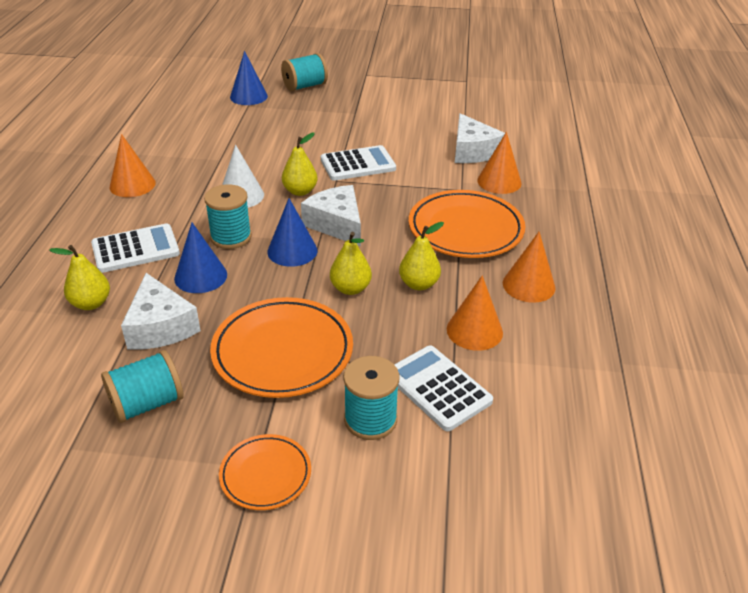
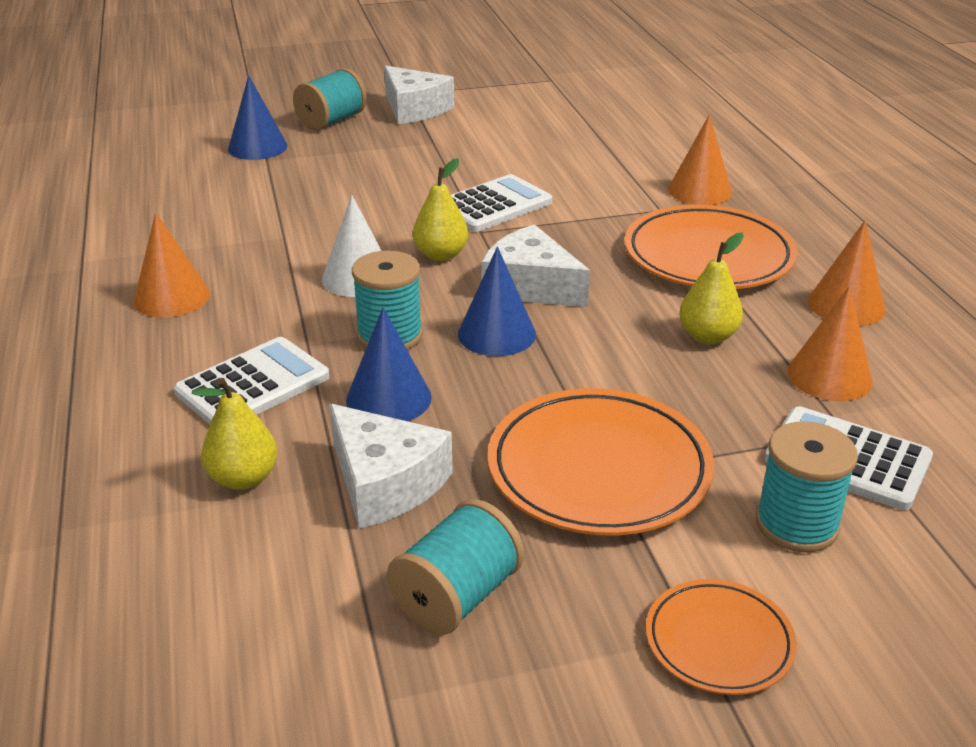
camera: 20 degrees left, 5 degrees down
(350, 288) = (621, 363): yellow pear -> none
(472, 151) = (633, 161): white cheese -> white cheese (414, 109)

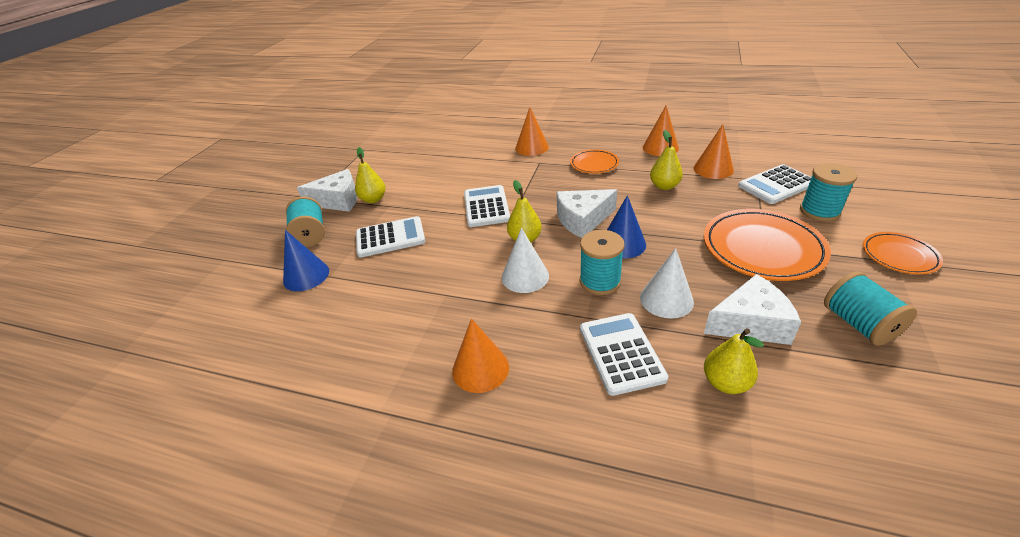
camera: 55 degrees left, 5 degrees up
(366, 167) = (390, 238): none -> white calculator
(389, 398) = (666, 299): blue cone -> white cone
(437, 128) = (373, 199): none -> yellow pear
(708, 256) = (594, 164): orange plate -> orange plate, size x0.55

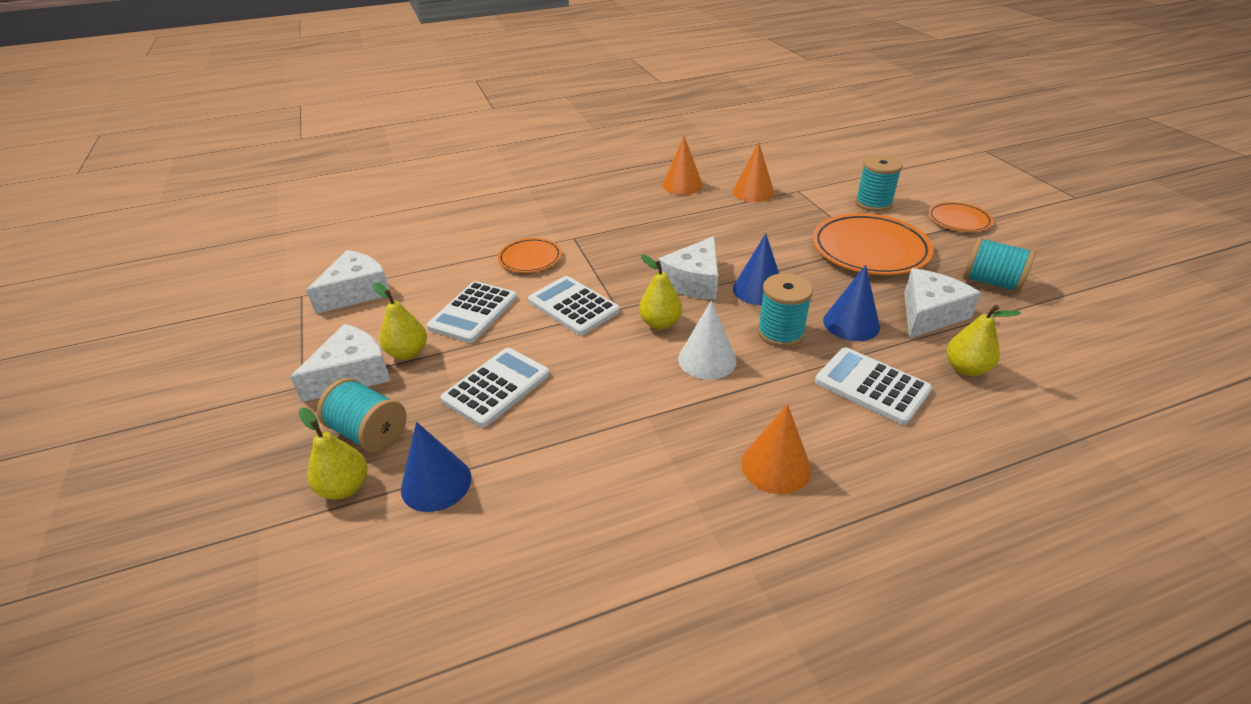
camera: 40 degrees left, 0 degrees up
(389, 156) = (357, 292): none -> white cheese
(532, 147) = (544, 224): orange cone -> none
(594, 164) = (637, 221): orange plate -> orange plate (530, 259)
(664, 186) = (730, 222): yellow pear -> yellow pear (345, 488)
(666, 299) = (851, 323): white cone -> blue cone
(776, 185) = (819, 191): white calculator -> white calculator (473, 312)

